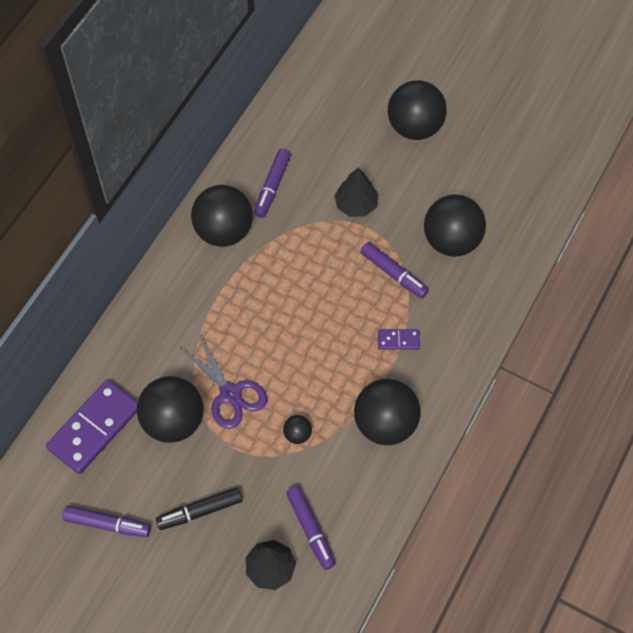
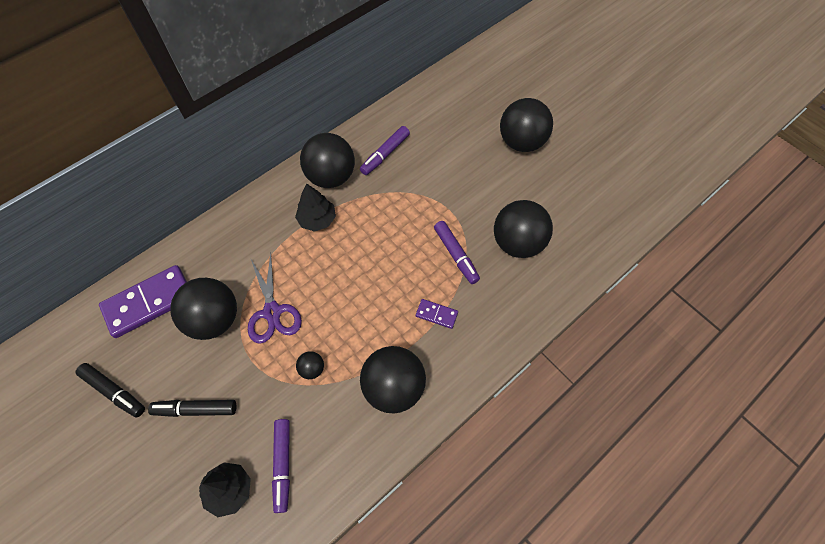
camera: 20 degrees right, 0 degrees up
(107, 524) = (114, 391): purple marker -> black marker
(356, 204) = (447, 188): black tree -> black tree (317, 219)

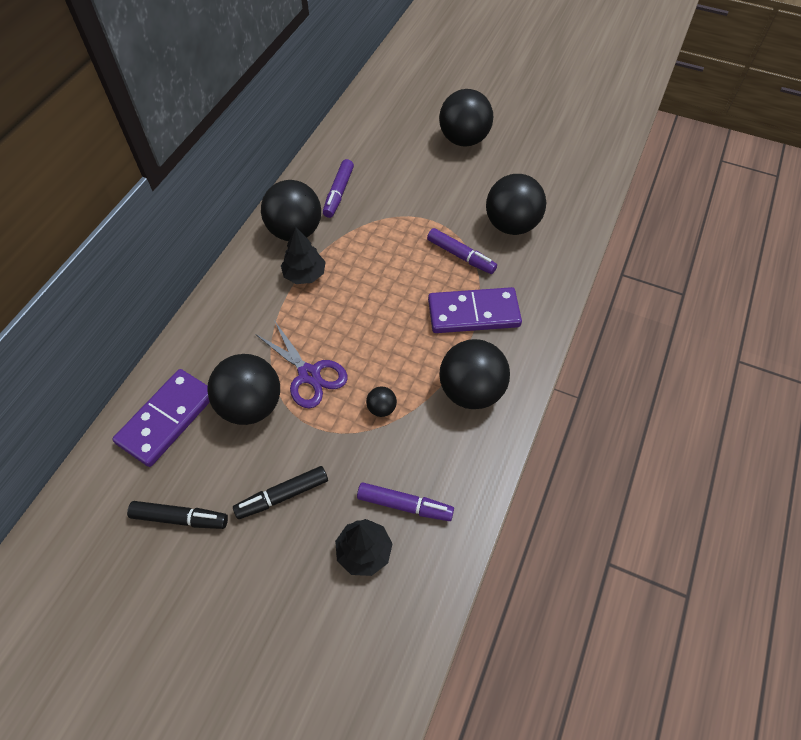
camera: 25 degrees left, 5 degrees down
(283, 465) = (405, 505): purple marker -> purple marker turned 45 degrees counterclockwise
(436, 314) = (473, 313): purple domino -> purple domino, size x2.13

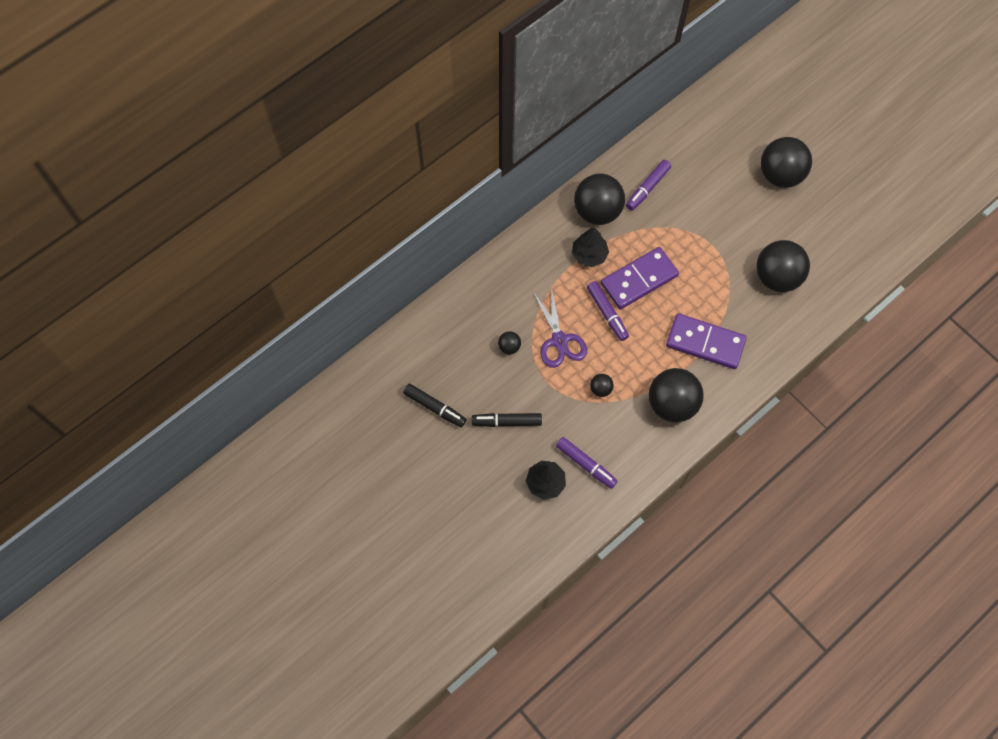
camera: 25 degrees right, 10 degrees up
(167, 419) = (448, 332): purple domino -> purple domino (639, 279)
(251, 405) = (509, 347): black ball -> black ball, size x0.44
(461, 256) = (720, 289): purple marker -> purple marker (607, 313)

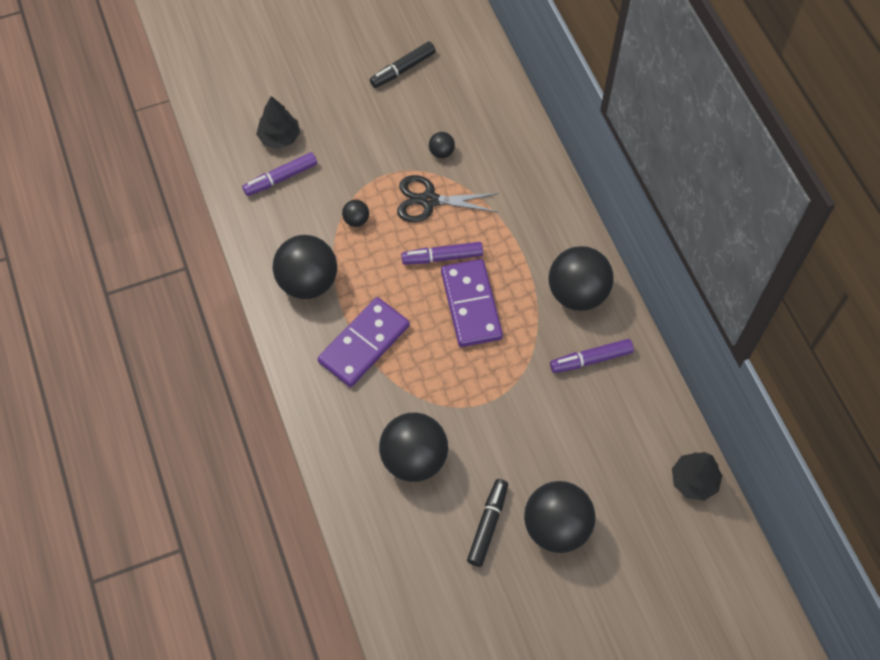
camera: 110 degrees right, 5 degrees down
(506, 422) = (359, 124): black marker -> black marker (488, 524)
(559, 340) = (429, 200): purple scissors -> black scissors
(589, 254) = (523, 265): black tree -> black tree (694, 481)
(647, 188) = (591, 359): purple marker -> purple marker turned 75 degrees counterclockwise

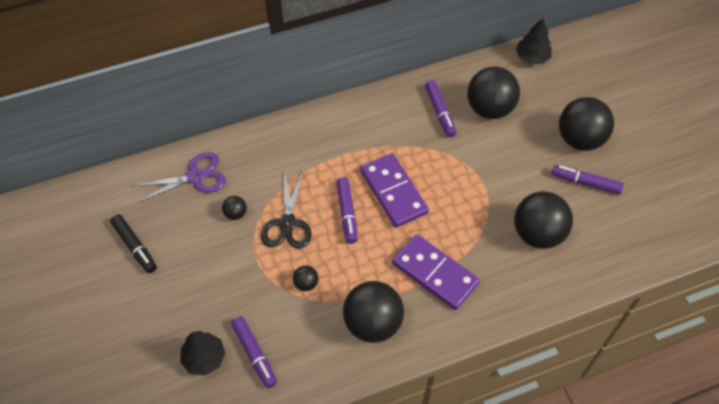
camera: 90 degrees left, 5 degrees down
(471, 305) = (393, 192): purple domino -> purple domino turned 75 degrees clockwise
(488, 113) = (195, 177): none -> purple scissors
(488, 524) = (585, 182): black marker -> purple marker
(577, 293) = (381, 118): black ball -> black ball (489, 108)

